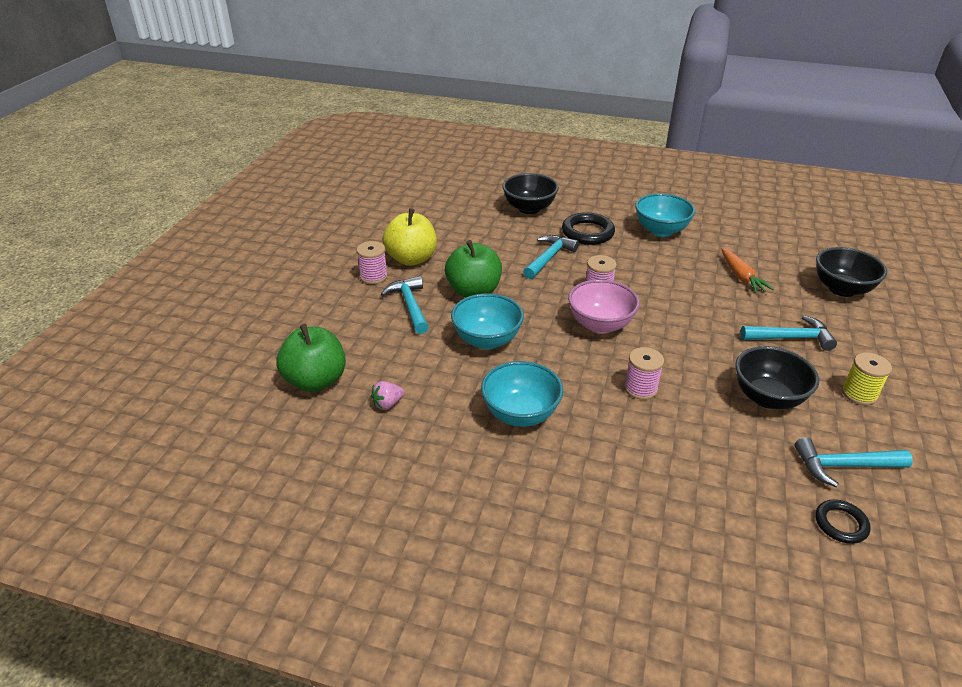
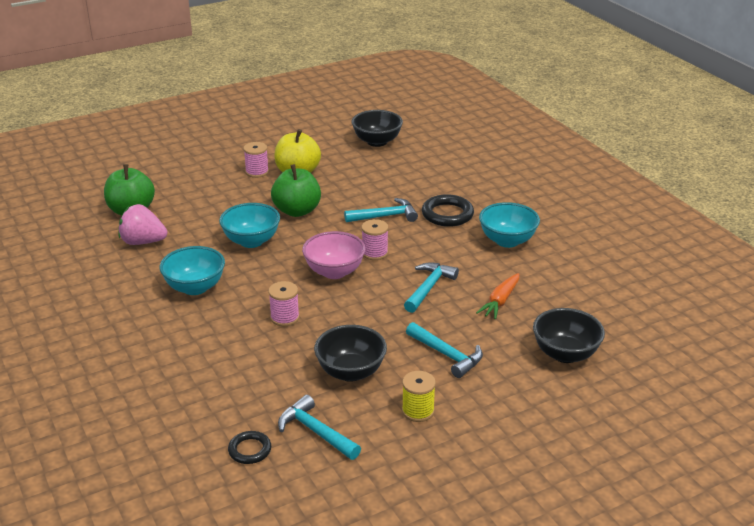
camera: 45 degrees right, 5 degrees down
(387, 404) = (143, 242): pink strawberry -> pink strawberry, size x1.89
(410, 305) = (246, 199): turquoise hammer -> turquoise hammer (429, 288)
(529, 208) = (438, 178): black bowl -> black bowl (377, 142)

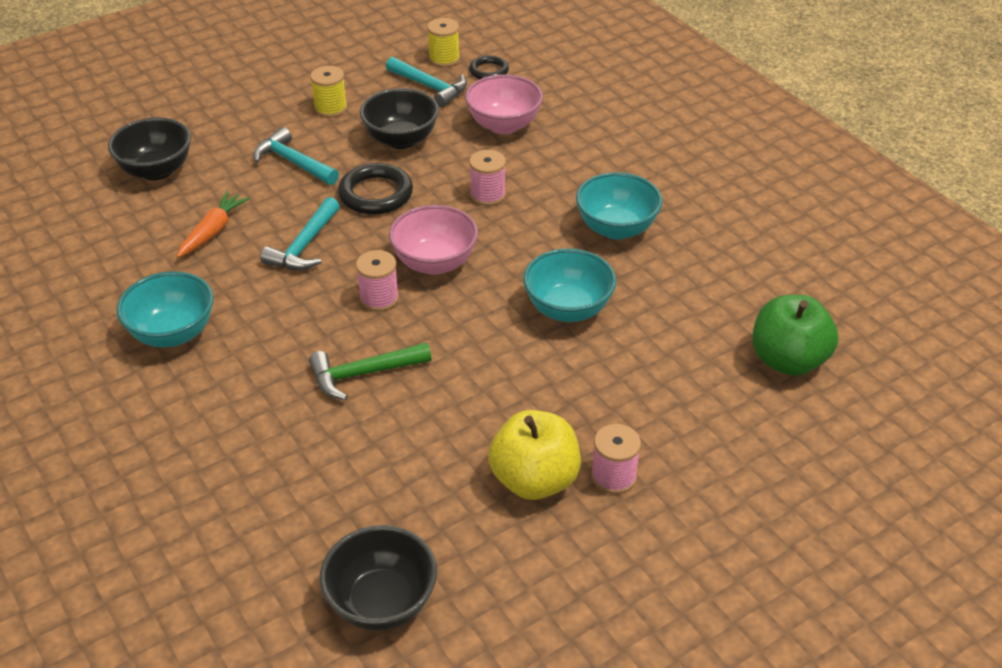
camera: 175 degrees right, 10 degrees up
(143, 242) = (729, 298): pink strawberry -> none
(253, 382) = (503, 125): none -> pink bowl
(295, 471) = (444, 59): none -> yellow spool
(297, 211) = (513, 377): green apple -> none
(385, 216) = (363, 374): turquoise hammer -> green hammer
(447, 214) = (258, 385): black ring -> black ring (376, 194)

